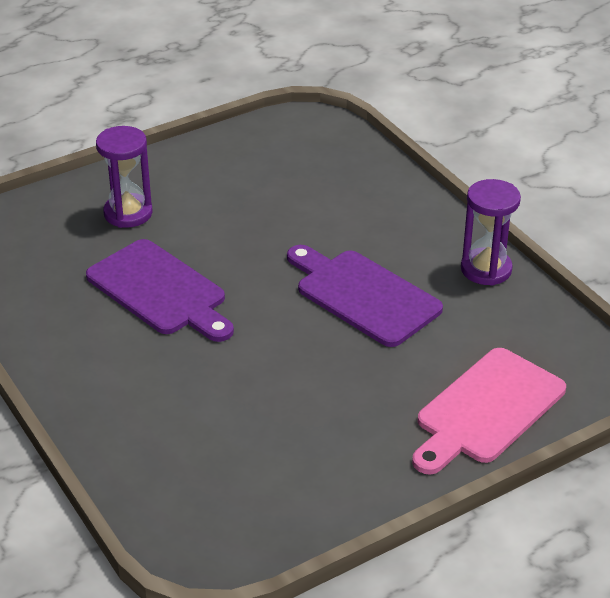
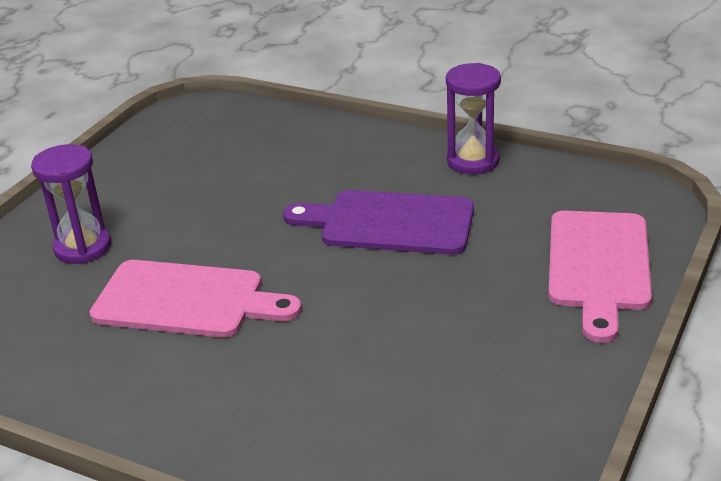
camera: 30 degrees left, 5 degrees down
(160, 291) = (186, 300): purple cutting board -> pink cutting board

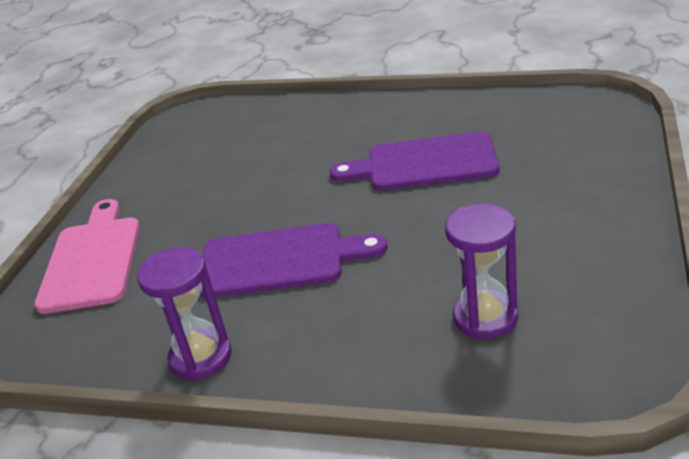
camera: 170 degrees right, 0 degrees up
(83, 247) = (554, 179): purple hourglass -> purple hourglass (485, 317)
(186, 300) = (424, 163): pink cutting board -> purple cutting board

